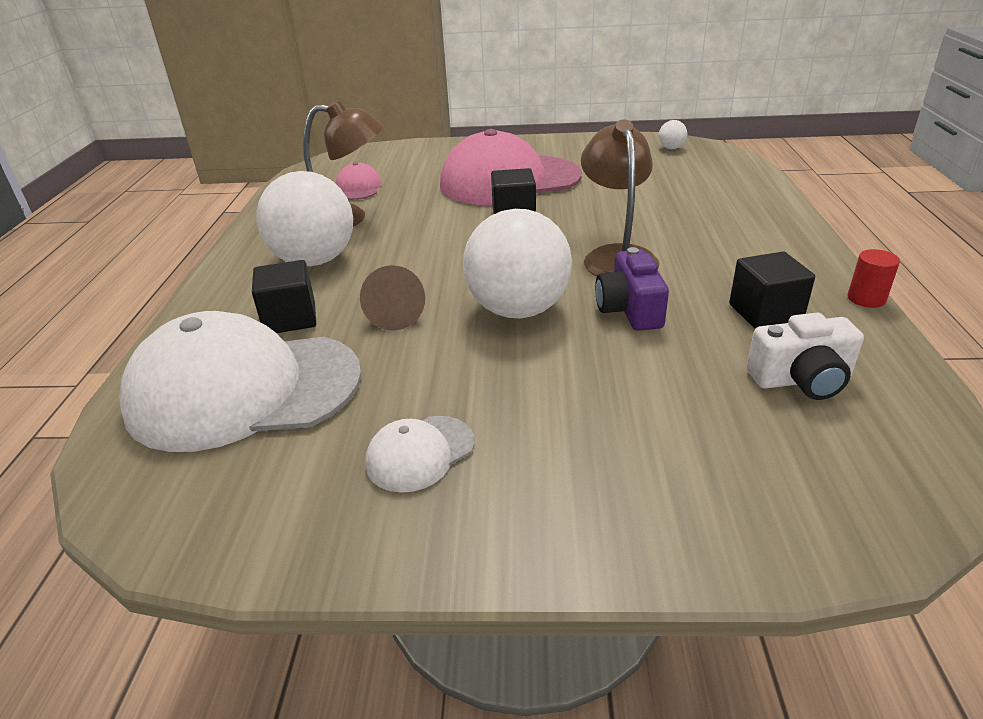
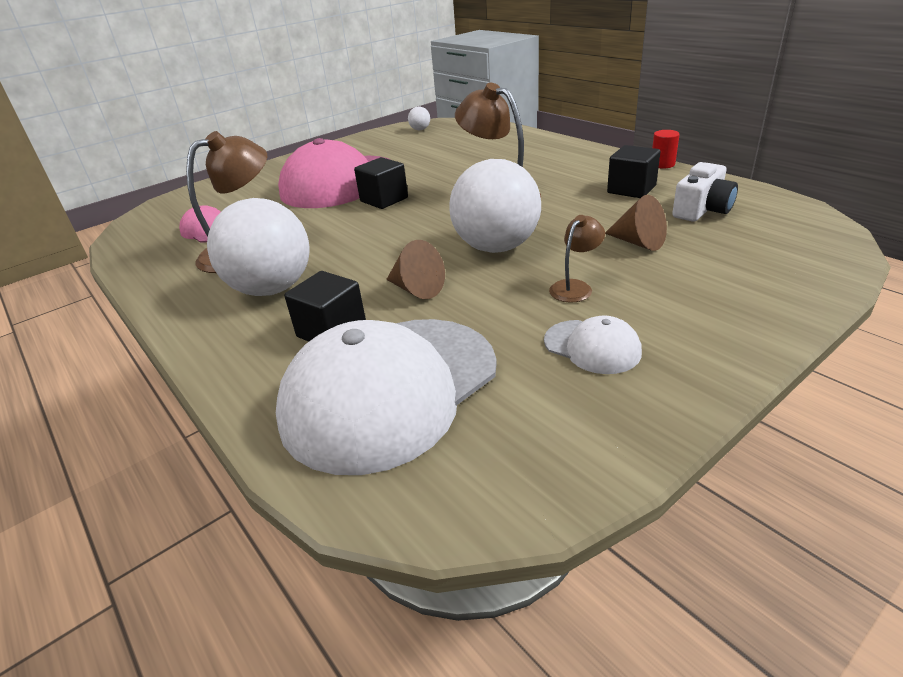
camera: 40 degrees left, 0 degrees up
(420, 453) = (592, 346): white cap -> white cap turned 60 degrees counterclockwise
(510, 389) = (575, 287): none -> brown lamp
(630, 310) = (562, 218): purple camera -> none
(654, 378) = (638, 242): none -> brown cone

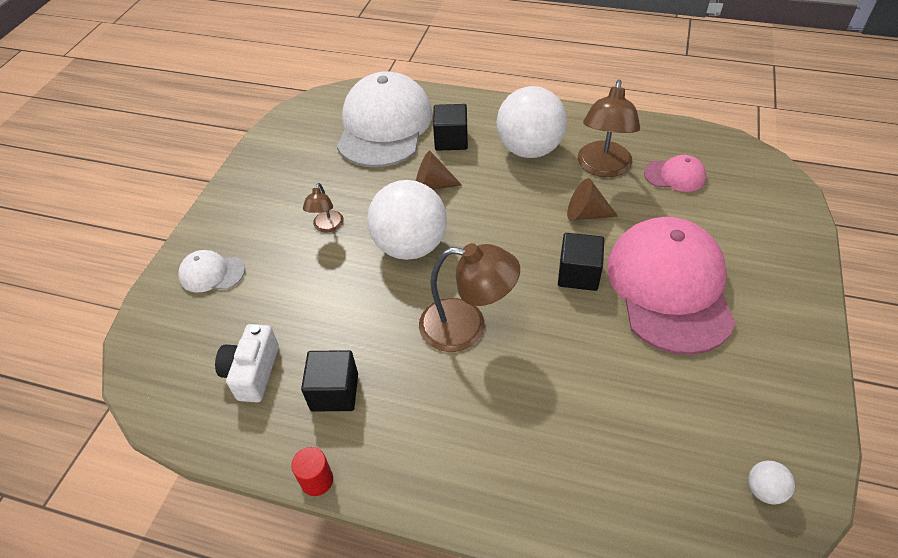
camera: 145 degrees right, 15 degrees up
(592, 346) = (296, 186): white cap -> white cap (212, 273)
(638, 242) = (299, 295): brown cone -> brown cone (586, 214)

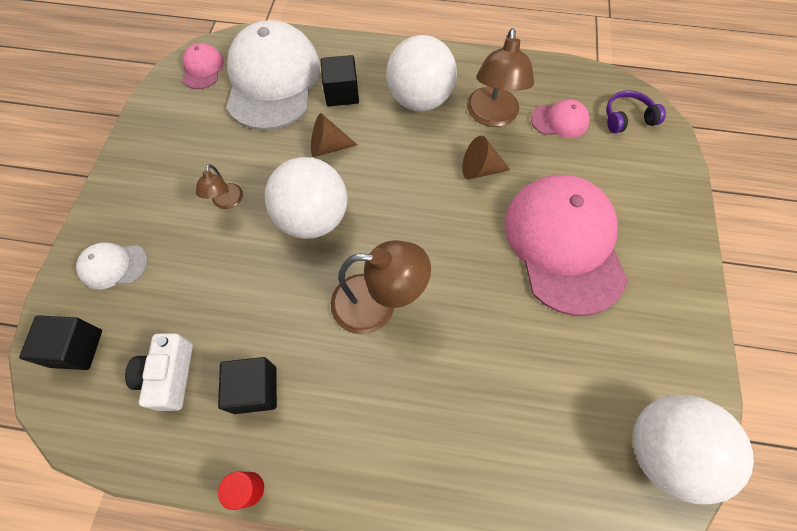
camera: 10 degrees left, 15 degrees up
(318, 113) = (202, 68): none -> pink cap
(578, 274) = (478, 237): black cube -> black cube (76, 348)
(748, 177) = (627, 118): none -> purple headphones
(764, 490) = (663, 449): white ball -> white ball, size x2.48

